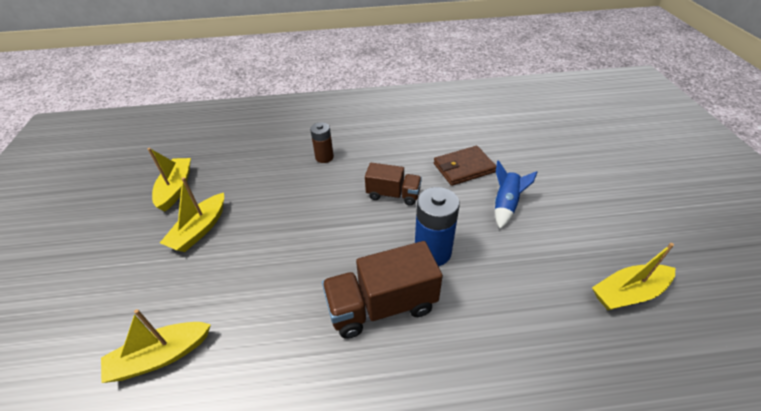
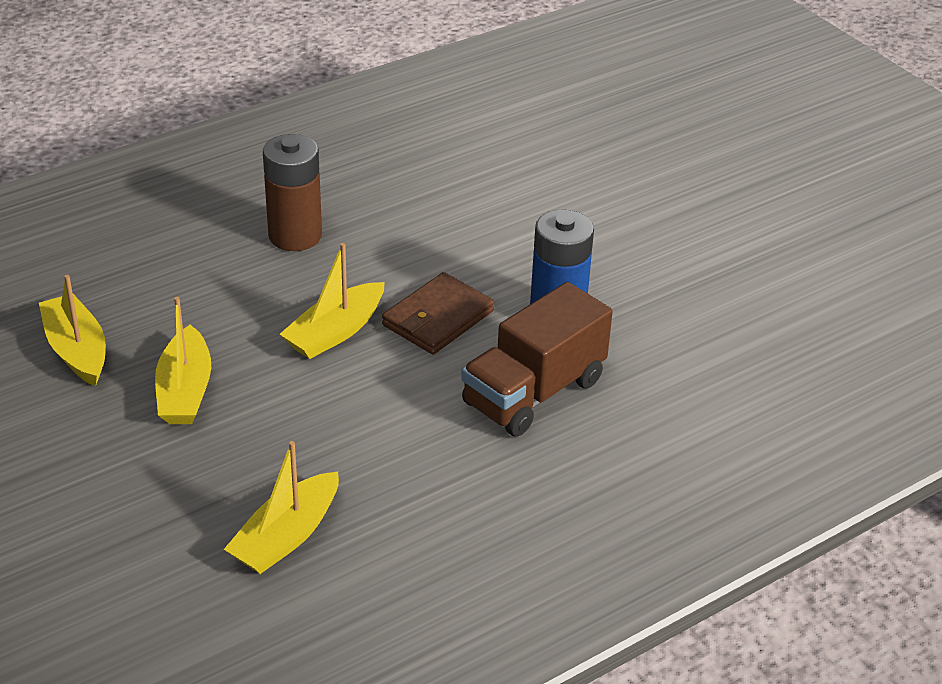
camera: 30 degrees left, 5 degrees down
(324, 157) = (295, 236): brown battery -> brown battery, size x1.60
(393, 194) = (450, 259): brown truck -> none
(463, 168) = (529, 194): brown wallet -> brown wallet (438, 318)
(506, 205) = (619, 228): blue rocket -> none
(628, 293) = (815, 287): yellow boat -> yellow boat (335, 332)

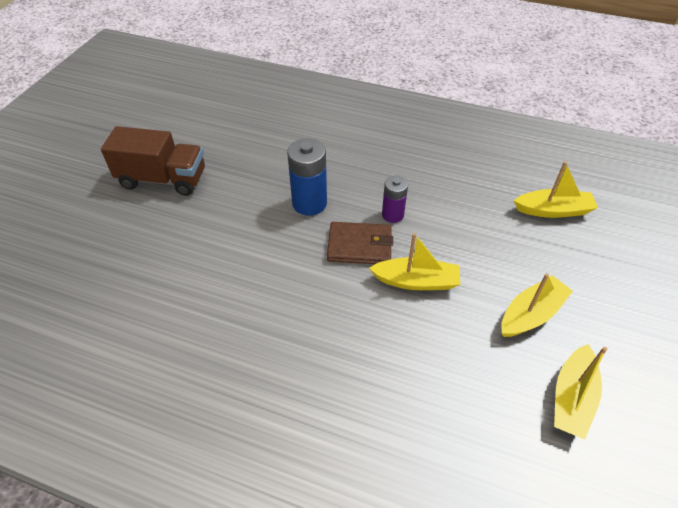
camera: 125 degrees left, 10 degrees up
(295, 236) = (352, 366): brown battery -> none
(457, 373) = (392, 215): none -> purple battery
(534, 392) = (376, 183): brown truck -> brown truck (163, 179)

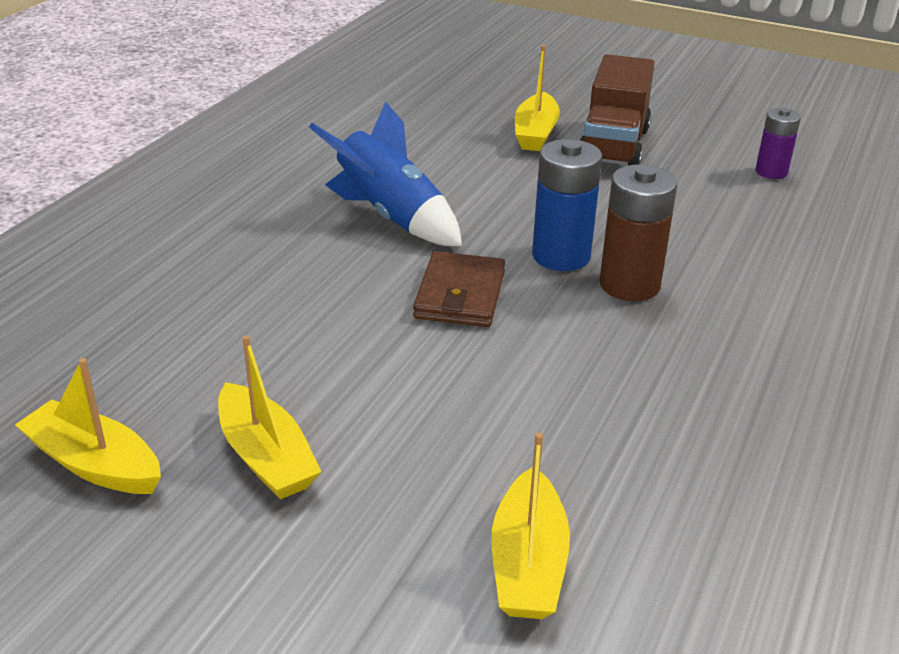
camera: 95 degrees right, 15 degrees down
(266, 291) = (390, 216): none -> blue rocket
(336, 176) = (629, 285): none -> brown battery
(392, 215) = (528, 335): purple battery -> purple battery (771, 172)
(416, 281) = (373, 341): yellow boat -> yellow boat (535, 133)

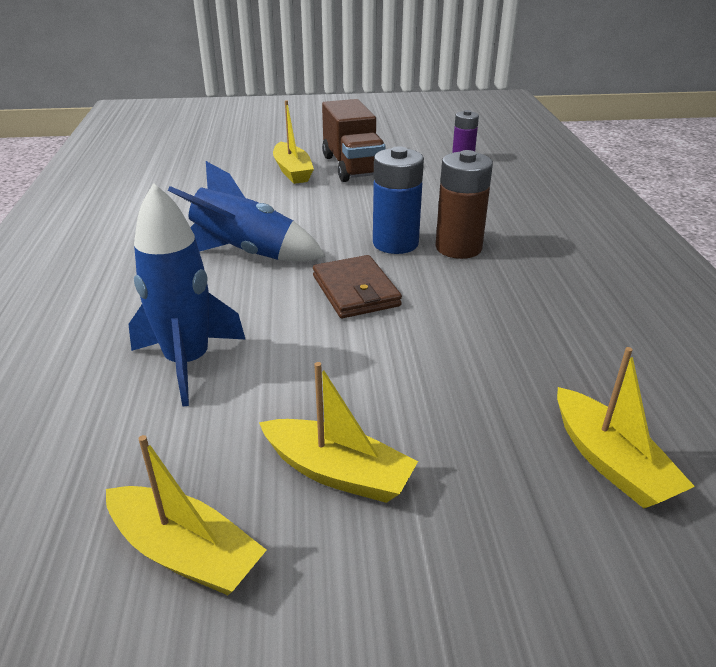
camera: 30 degrees left, 0 degrees up
(94, 464) = (186, 552): yellow boat -> yellow boat turned 150 degrees counterclockwise
(235, 309) = (188, 362): none -> blue rocket

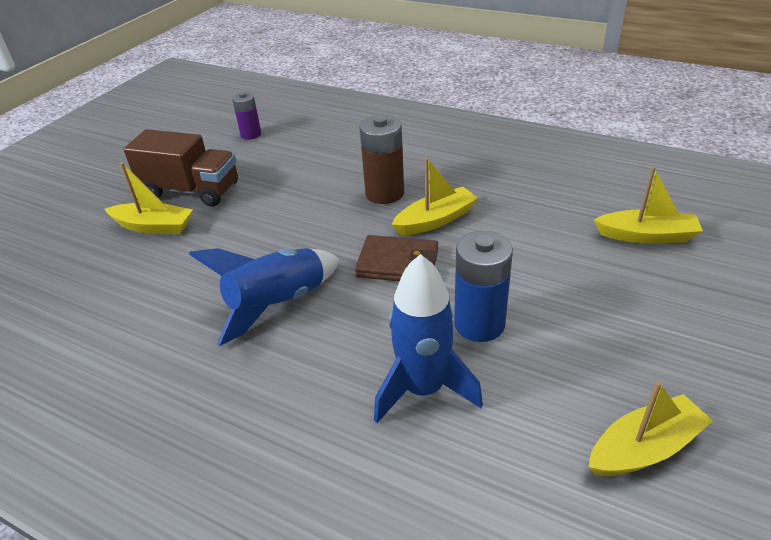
camera: 55 degrees left, 5 degrees up
(338, 472) = (602, 346): yellow boat -> yellow boat (435, 220)
(395, 243) = (348, 218): blue battery -> blue battery (479, 324)

